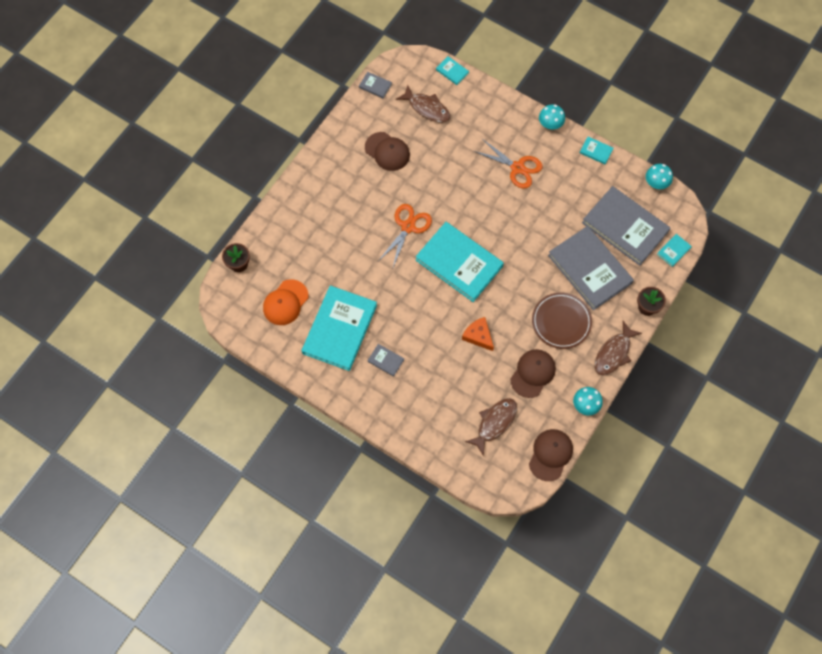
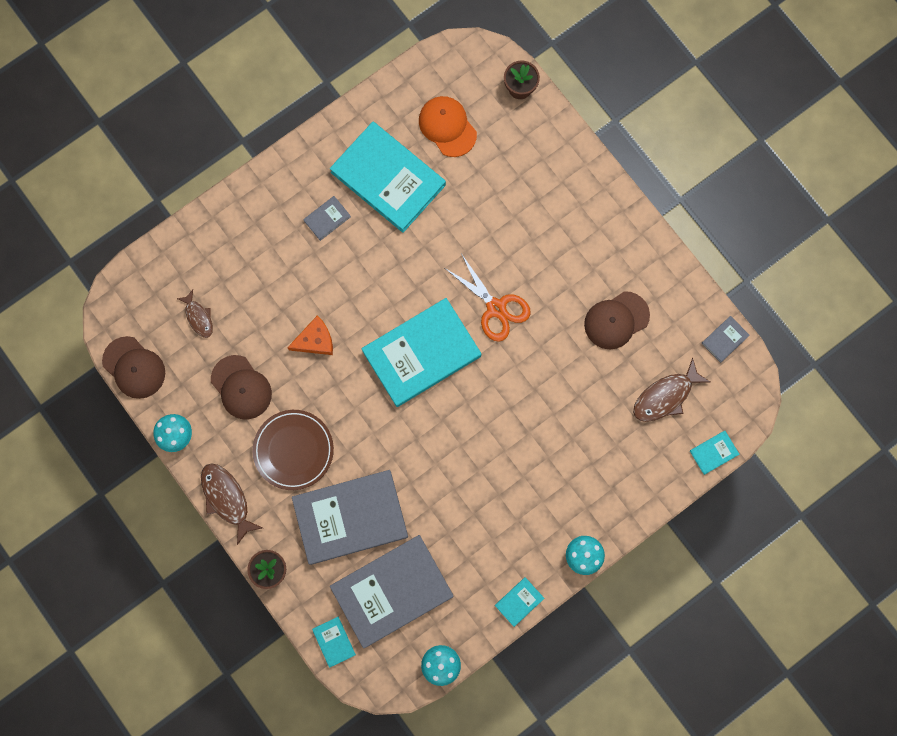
camera: 110 degrees right, 10 degrees up
(494, 423) = (198, 317): brown fish -> brown fish, size x0.62
(517, 168) = (531, 483): orange scissors -> none

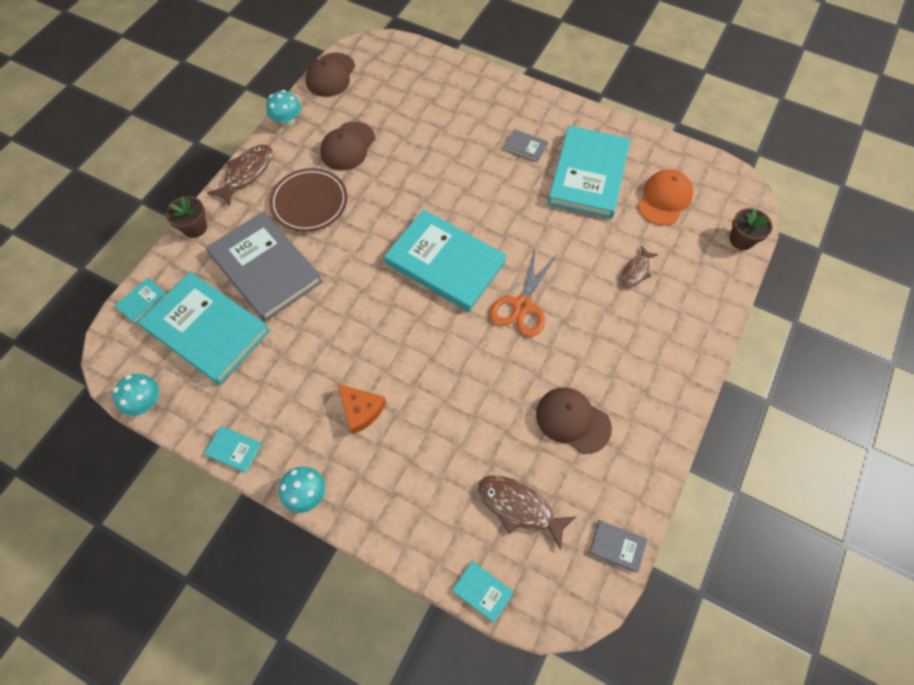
camera: 65 degrees right, 15 degrees down
(198, 317) = (393, 97): brown fish -> brown fish (636, 271)
(315, 340) = (415, 180): orange cheese -> orange cheese (361, 410)
(392, 591) = (207, 329): grey book -> turquoise book

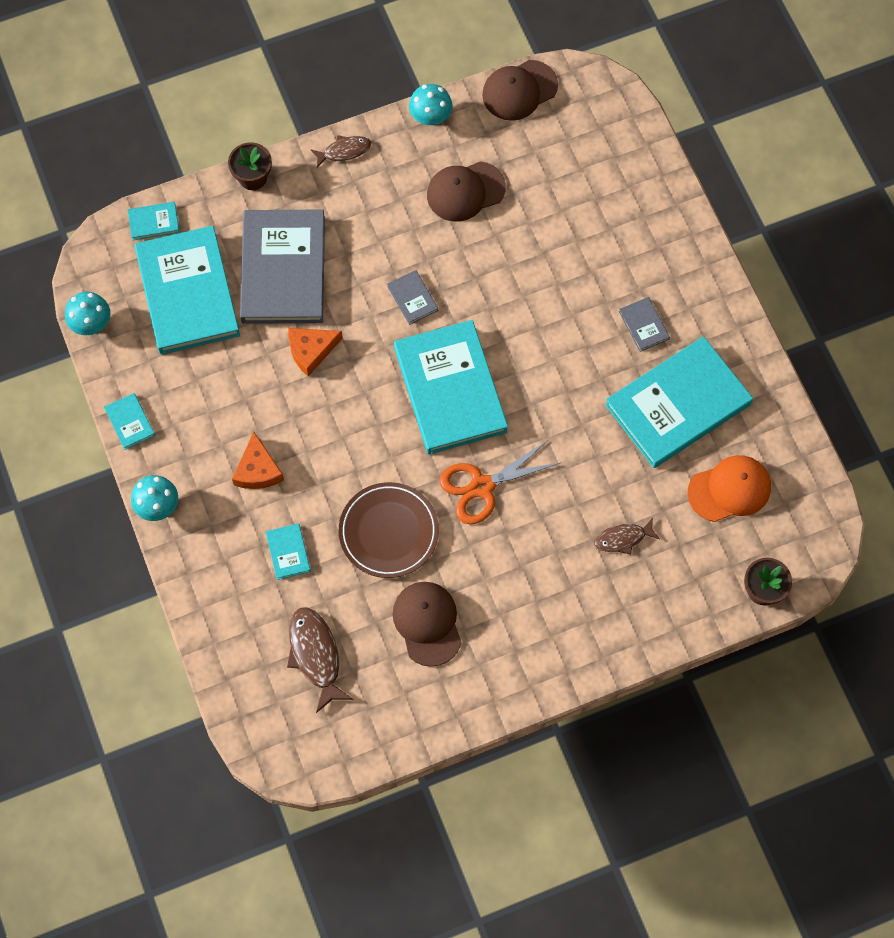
camera: 40 degrees right, 5 degrees up
(246, 173) = (344, 151): brown fish -> brown fish, size x0.62
(309, 202) = (377, 229): brown plate -> brown plate (388, 532)
(330, 305) = (311, 351): none -> orange cheese
(482, 591) = (229, 692): turquoise book -> turquoise book (288, 552)
(617, 546) = (365, 749): grey book -> grey book (412, 298)

